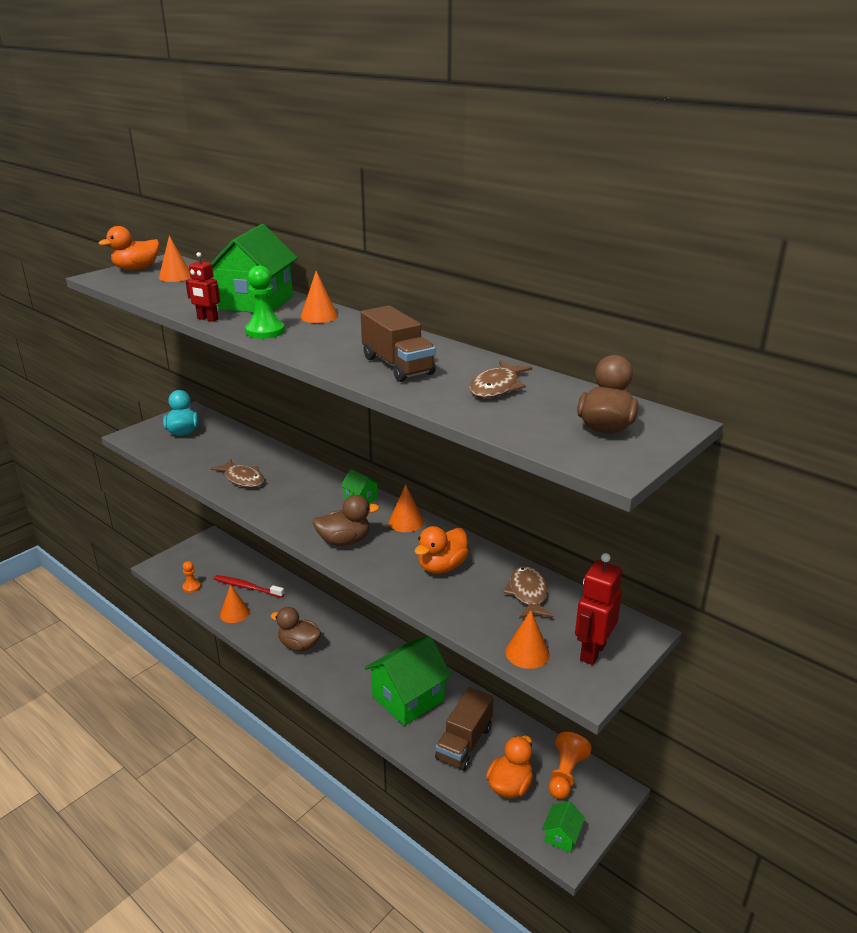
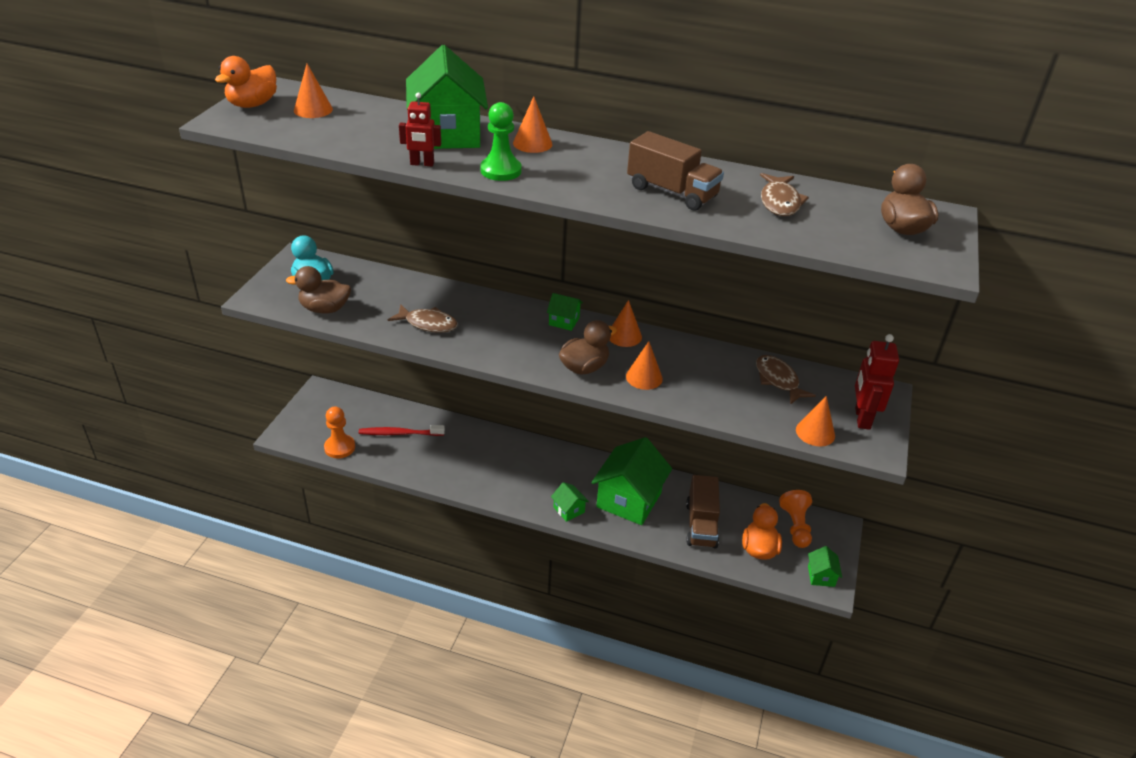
camera: 25 degrees left, 10 degrees up
(191, 587) = (339, 447): orange pawn -> orange pawn, size x1.54
(234, 613) = (406, 463): orange cone -> orange cone (644, 377)
(299, 645) = (495, 478): brown duck -> brown duck (325, 309)
(345, 692) = (569, 510): none -> green house
(442, 567) = (690, 372): orange duck -> none

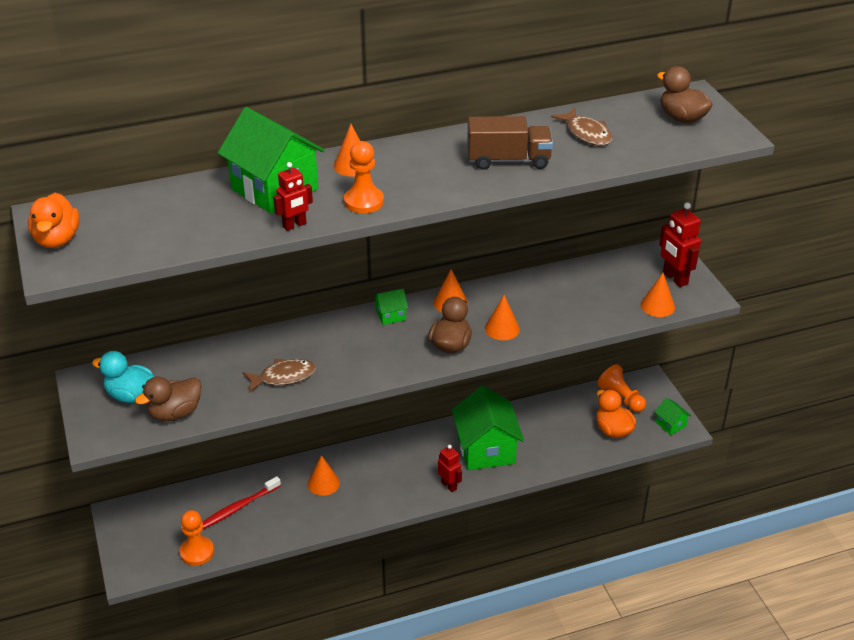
camera: 35 degrees left, 0 degrees up
(313, 110) = (122, 219): orange cone -> orange cone (323, 483)
(501, 171) = (364, 201): green pawn -> orange pawn
(569, 510) = (449, 485): green house -> red robot
(701, 525) = (556, 436): brown truck -> none
(778, 380) = (594, 279): brown fish -> none

